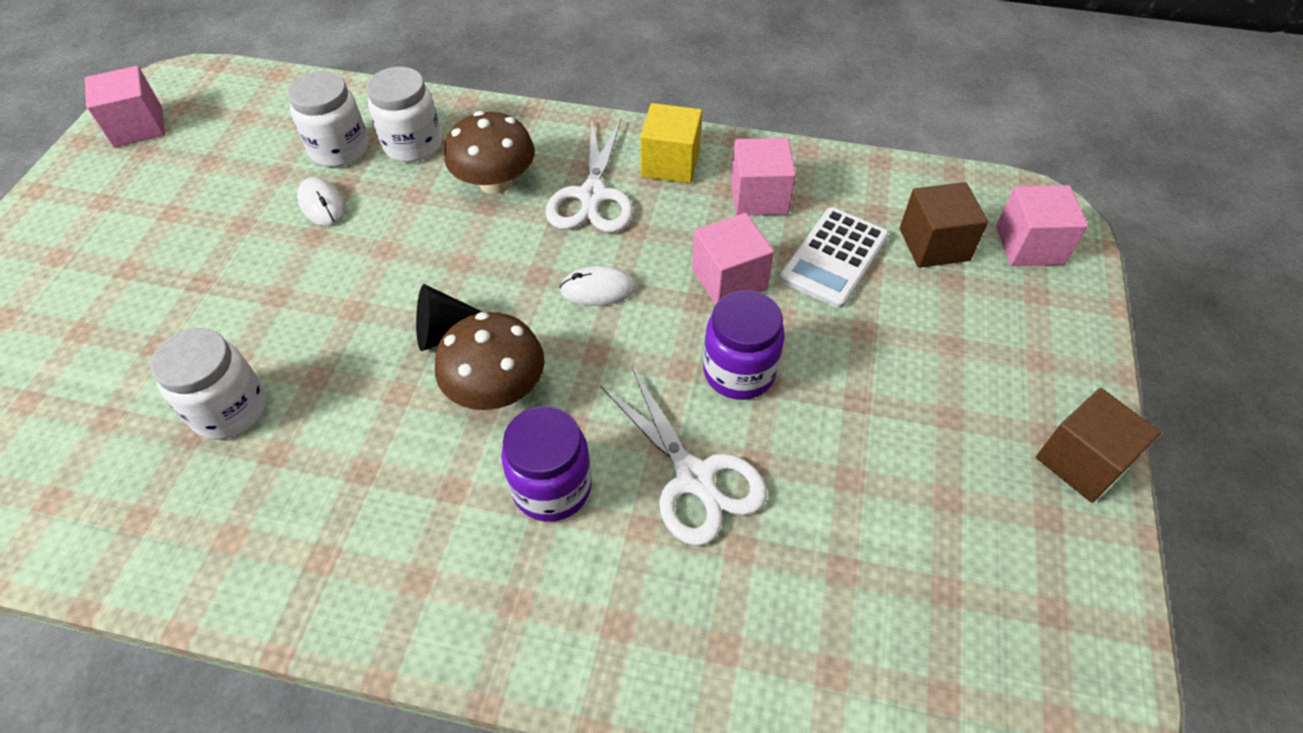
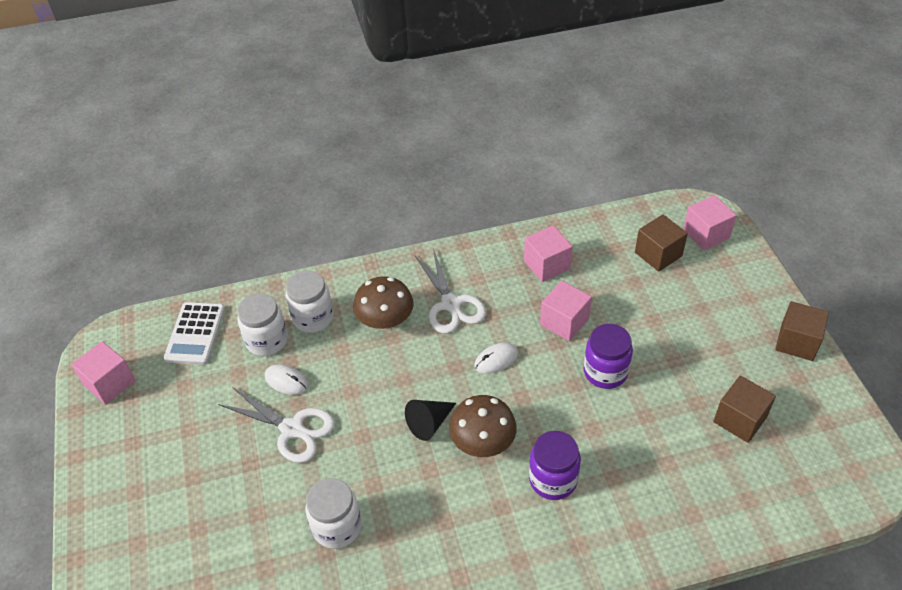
camera: 25 degrees left, 5 degrees down
(670, 163) = (481, 264): yellow cube -> none
(694, 477) = (621, 439): white scissors -> white scissors (292, 429)
(834, 258) = (611, 284): white calculator -> white calculator (195, 333)
(903, 537) = (740, 419): none -> brown cube

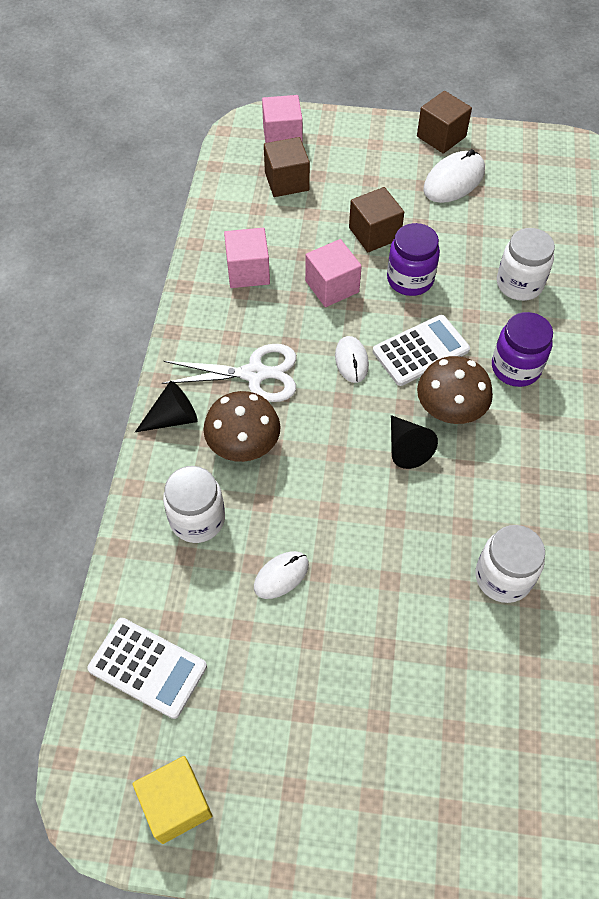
camera: 70 degrees left, 10 degrees up
(109, 383) = (176, 804): pink cube -> yellow cube
(267, 340) = (206, 581): white jar -> white jar (519, 284)
(292, 429) = (355, 588): white scissors -> none
(389, 273) = (173, 418): none -> black cone
(532, 403) = (420, 351): none -> white calculator
(740, 419) = (505, 209): brown cube -> brown cube (374, 233)
(747, 368) = (453, 180): none -> white mouse

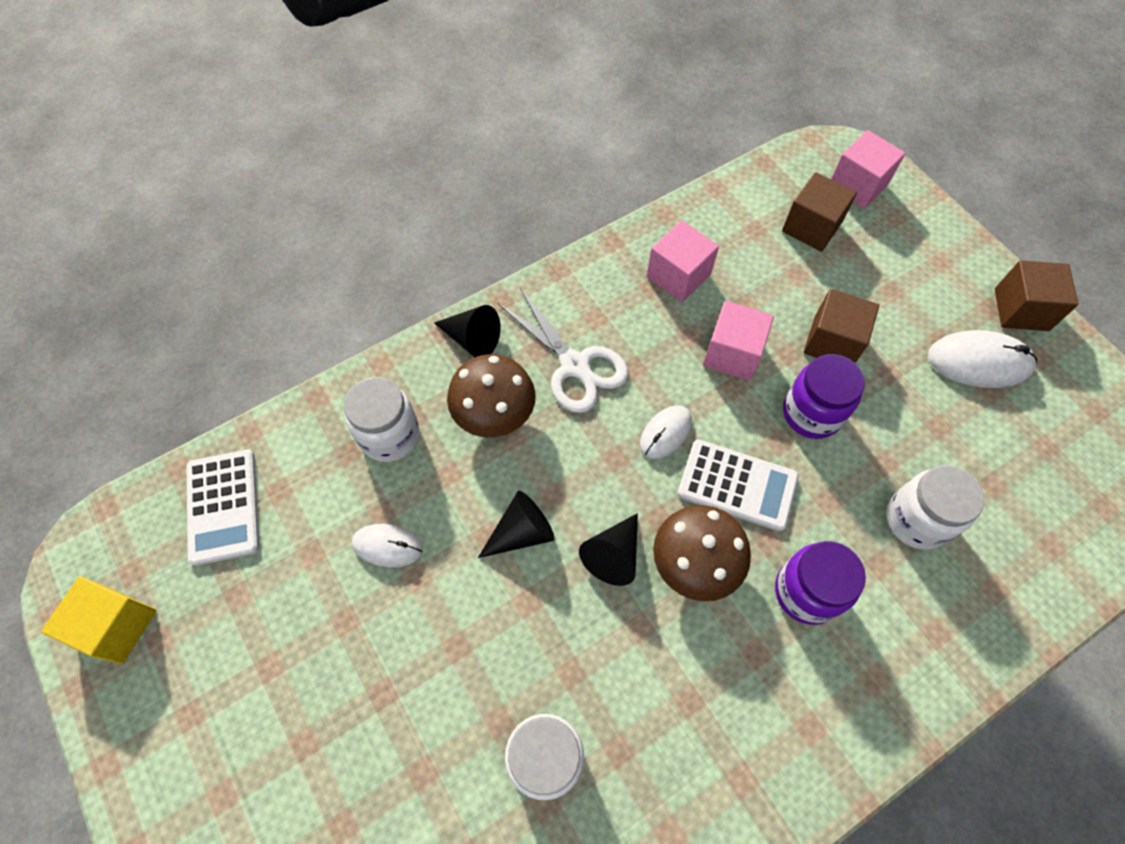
camera: 50 degrees right, 5 degrees up
(345, 488) = (521, 532): none -> black cone

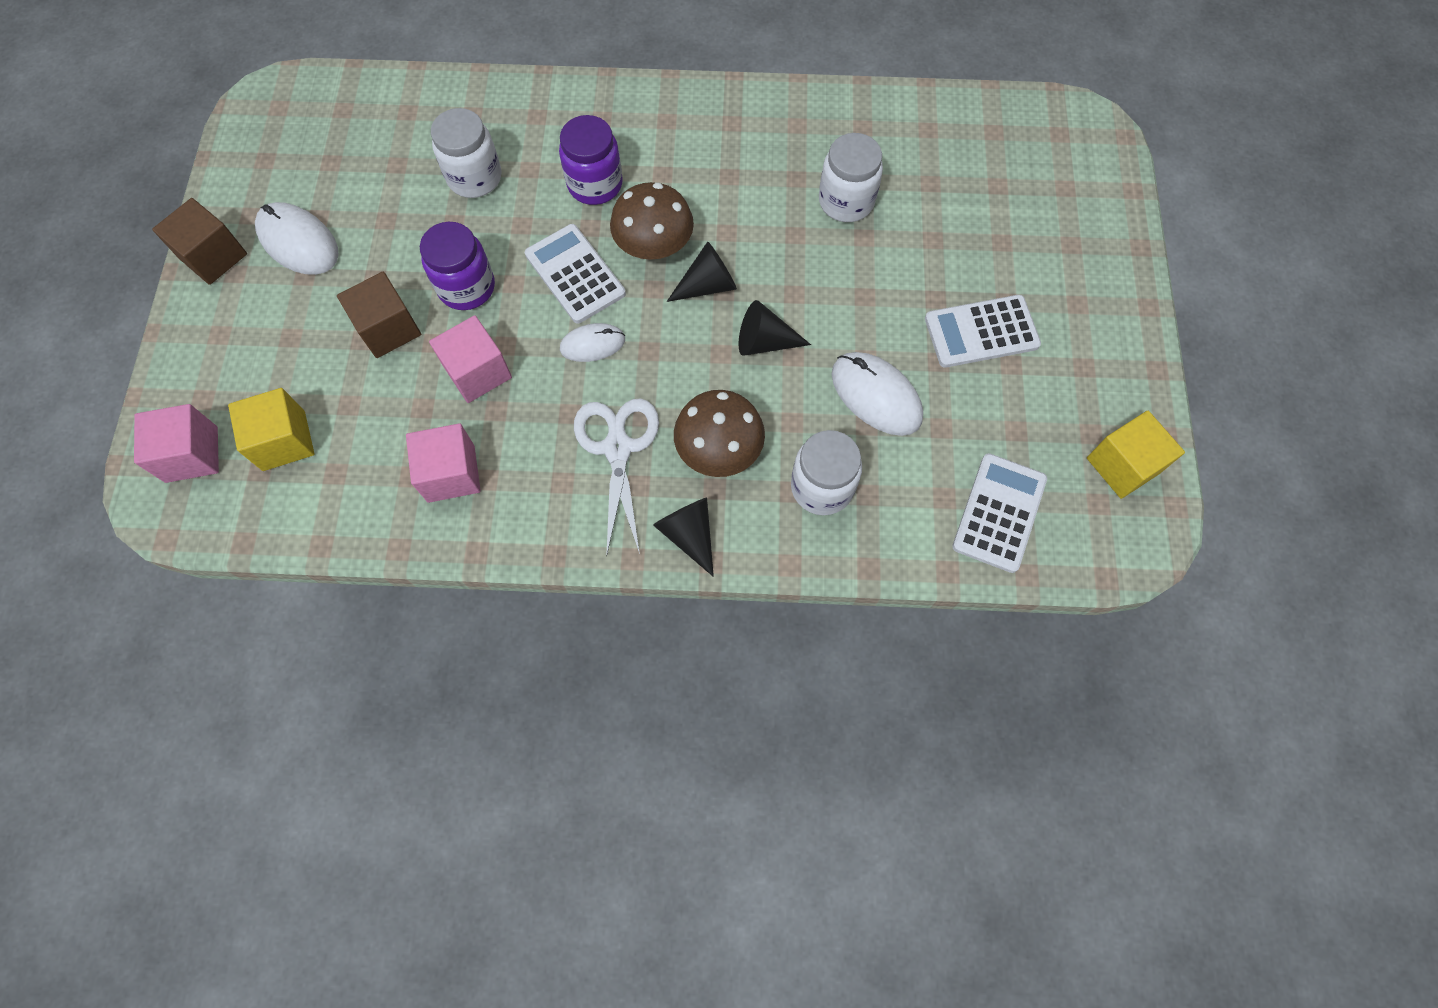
camera: 145 degrees left, 5 degrees up
(316, 685) = (981, 332): none -> white calculator
(387, 546) = (876, 395): white mouse -> white mouse, size x1.60
(811, 227) = (284, 441): brown cube -> yellow cube

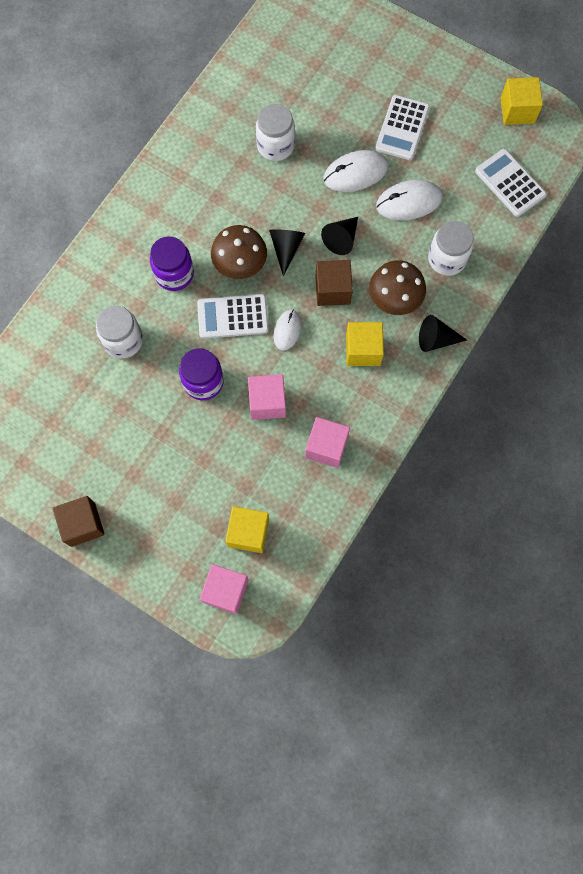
camera: 60 degrees left, 5 degrees up
(298, 242) = (105, 467): white mouse -> white mouse (355, 173)
(388, 328) = (205, 440): brown cube -> brown cube (332, 290)
(617, 448) = (363, 350): white scissors -> yellow cube

